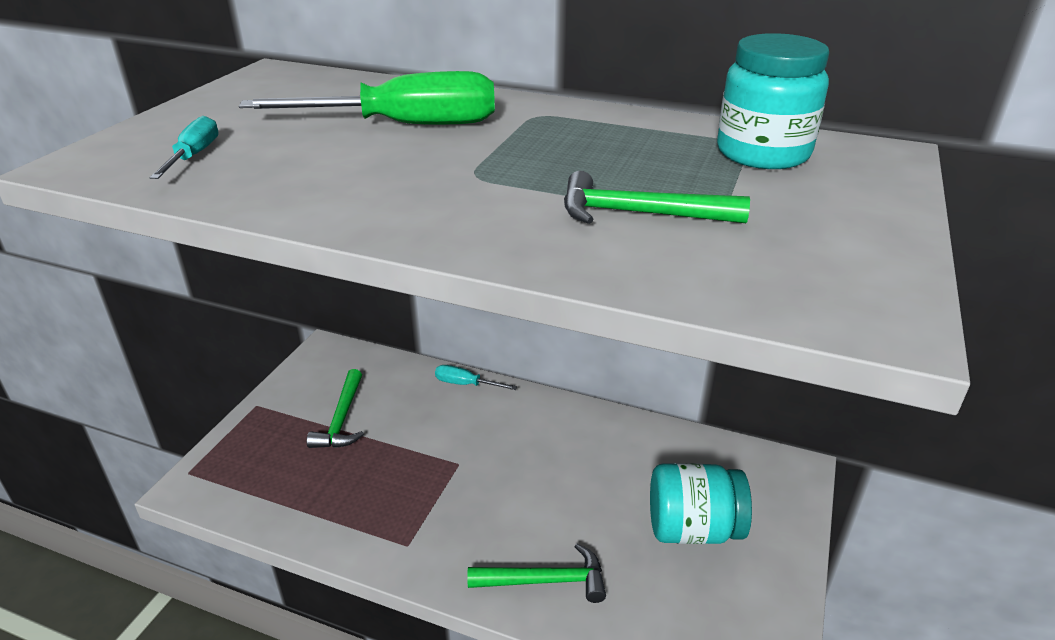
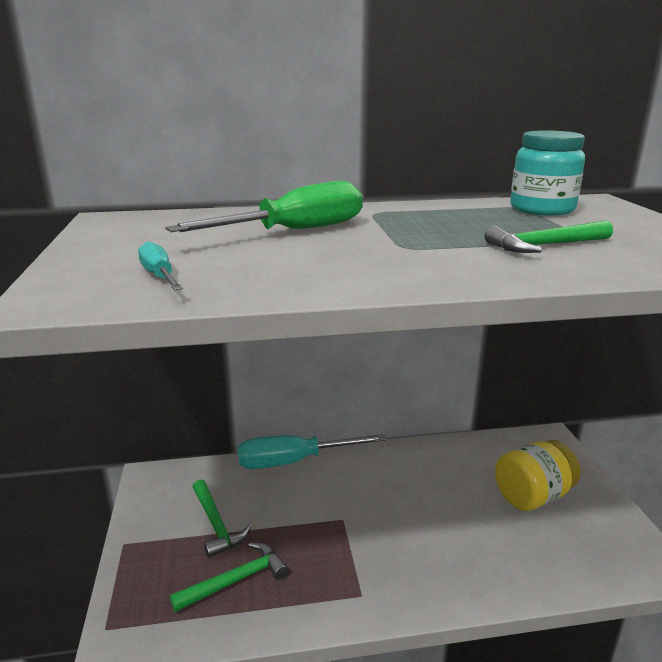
camera: 30 degrees left, 10 degrees down
(465, 384) = (294, 461): turquoise screwdriver -> turquoise screwdriver, size x2.04
(545, 581) = (481, 572): green hammer -> green hammer (236, 580)
(693, 529) = (532, 496): turquoise jar -> yellow jar

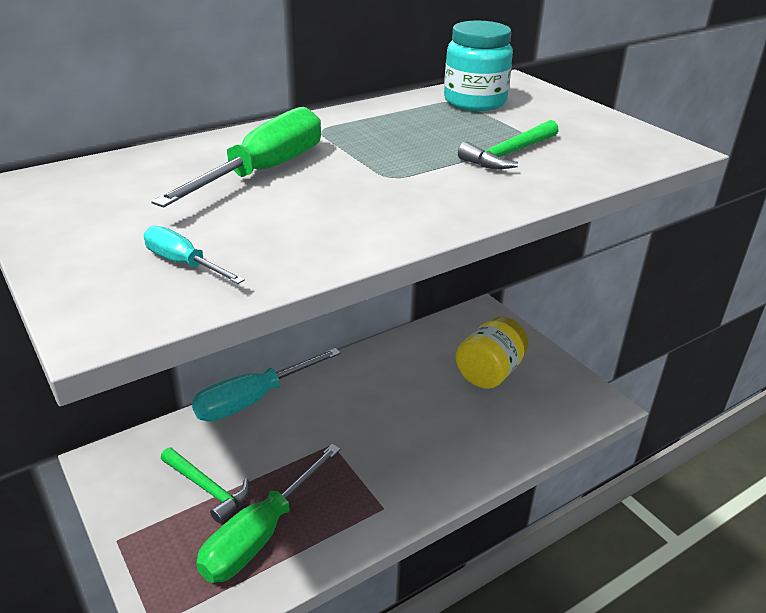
camera: 25 degrees left, 10 degrees up
(236, 580) = (260, 535): green hammer -> green screwdriver

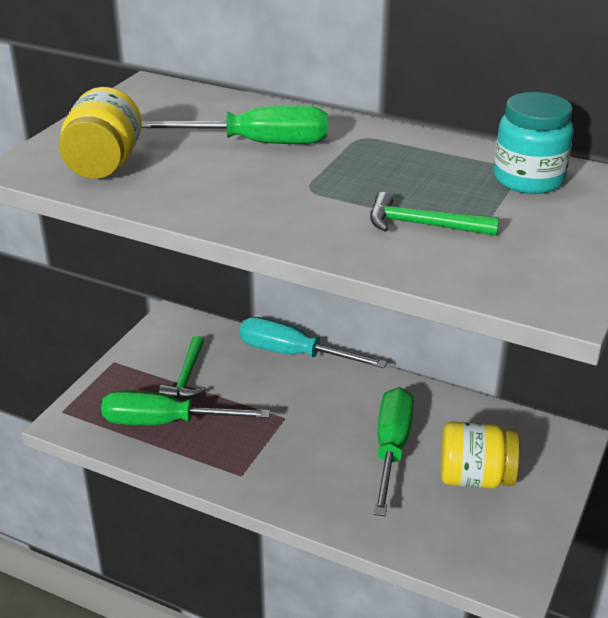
camera: 60 degrees right, 0 degrees up
(183, 263) = (104, 164): turquoise screwdriver -> yellow jar
(425, 399) = (391, 449): none -> green screwdriver

